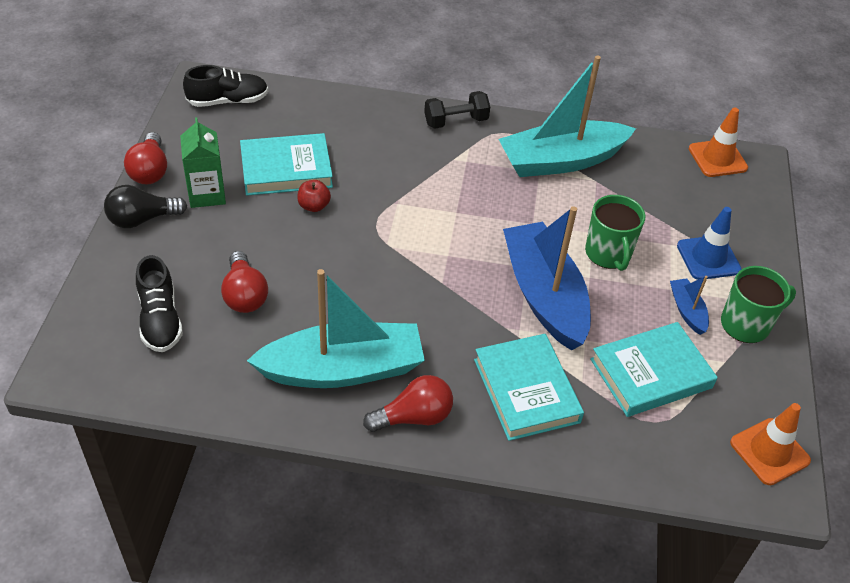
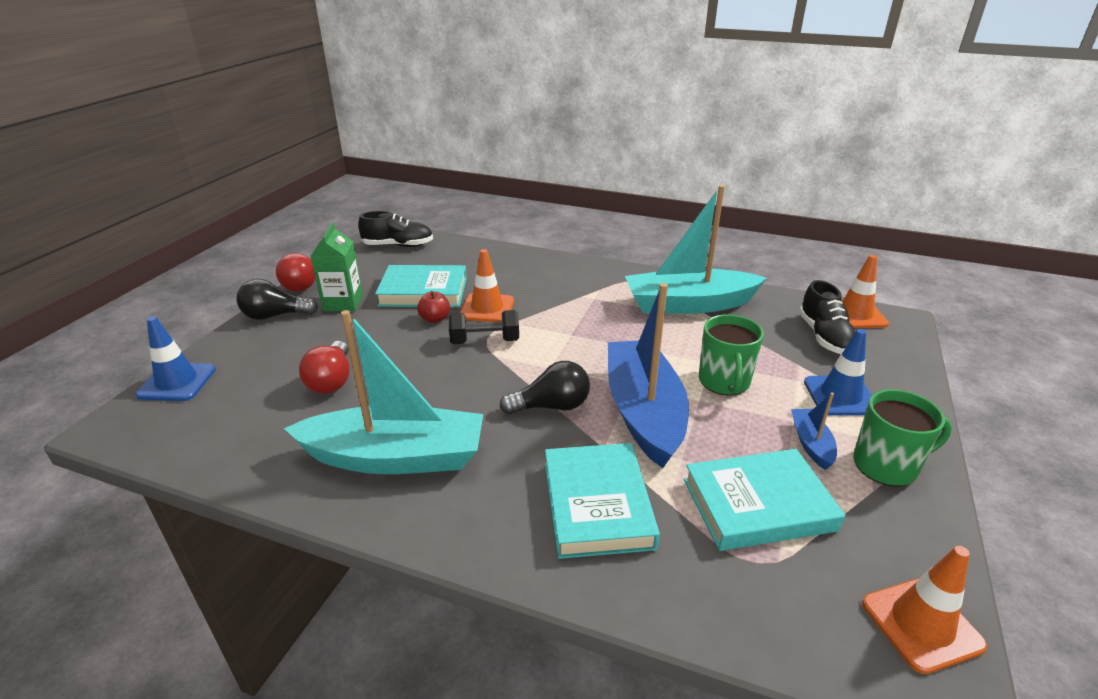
camera: 15 degrees right, 15 degrees down
(89, 315) = (177, 382): none -> blue traffic cone
(160, 319) = (239, 392): black shoe -> black shoe (824, 336)
(362, 186) = (487, 308): none -> orange traffic cone
(414, 417) = (453, 516): red light bulb -> none
(456, 121) = (593, 270): black dumbbell -> black dumbbell (485, 341)
(462, 299) = (551, 406): none -> black light bulb

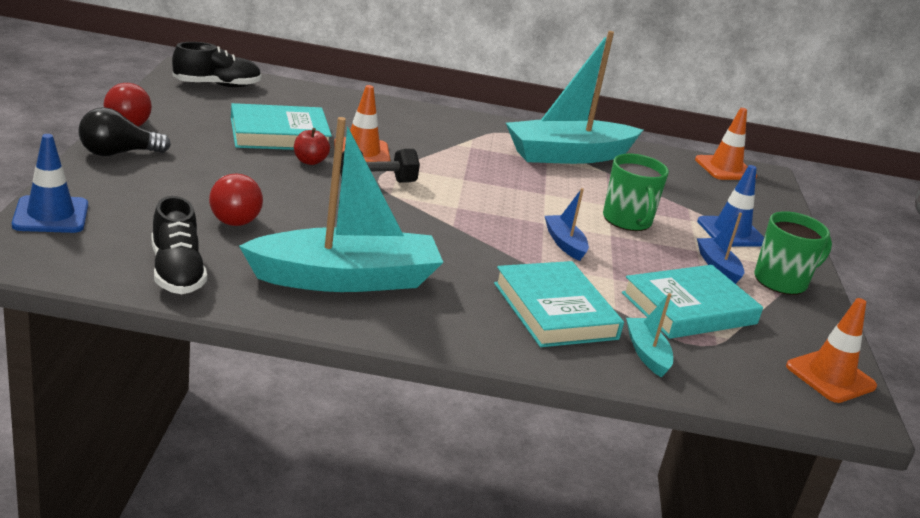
camera: 20 degrees left, 5 degrees down
(343, 303) = (192, 143): green carton -> none
(551, 406) = (476, 239): black light bulb -> none
(644, 412) = (565, 244): blue boat -> blue boat, size x0.43
(684, 573) = (647, 353): none -> turquoise boat
(824, 336) = (704, 186): black shoe -> black shoe (177, 272)

